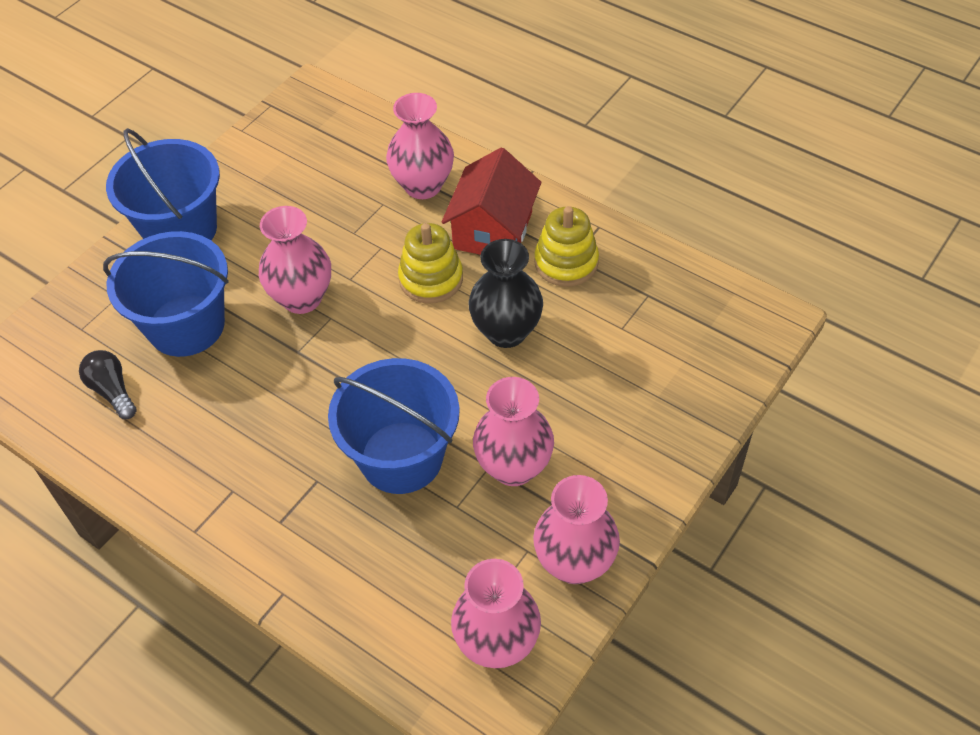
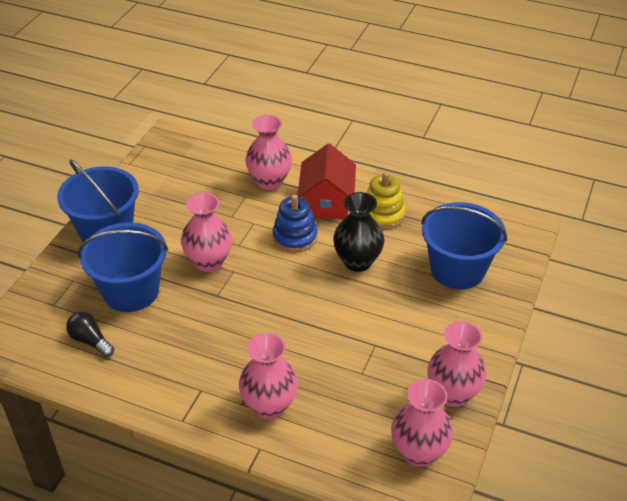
camera: 15 degrees left, 10 degrees down
(401, 457) = (313, 349): blue bucket -> blue bucket (457, 269)
(431, 279) = (295, 237): yellow stacking toy -> blue stacking toy
(513, 467) = (391, 343): pink vase -> pink vase (269, 405)

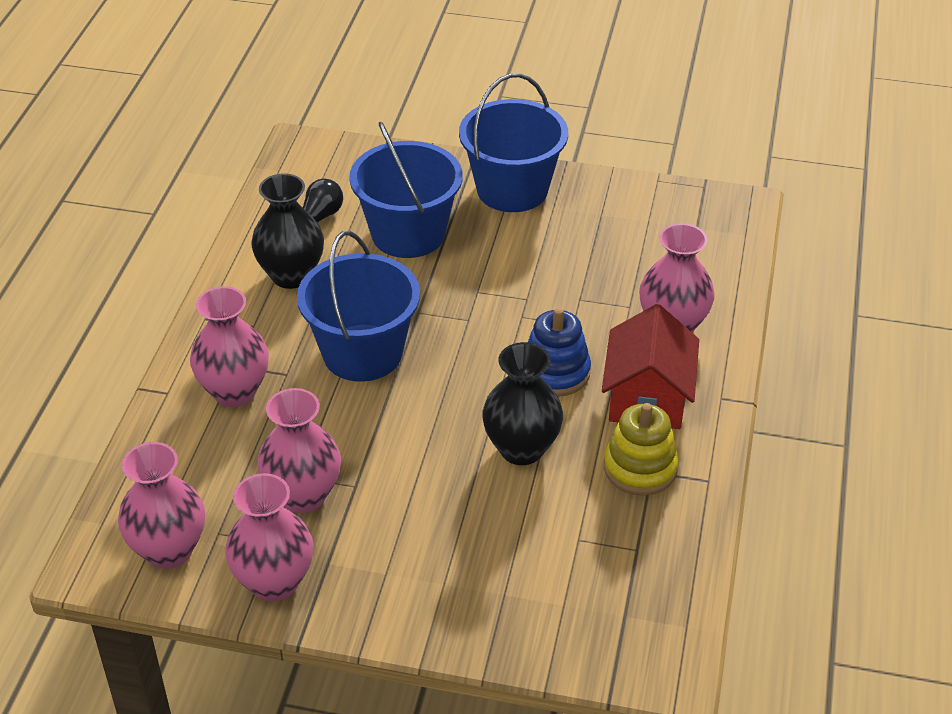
camera: 80 degrees right, 0 degrees up
(151, 362) = (291, 275): none -> black vase
(209, 262) = (479, 293): pink vase -> pink vase (303, 495)
(326, 202) = (647, 397): red house -> red house turned 75 degrees counterclockwise
(457, 269) = (535, 574): blue bucket -> blue bucket (362, 353)

